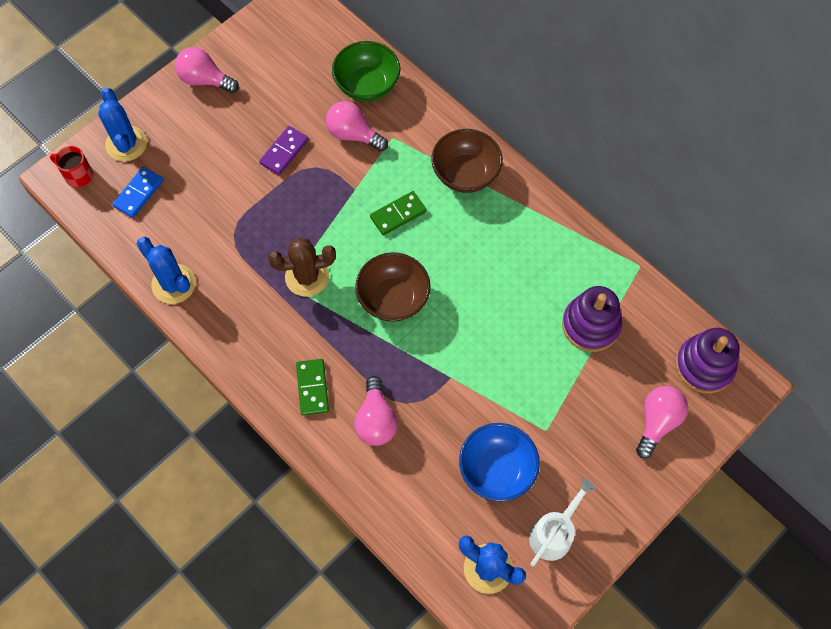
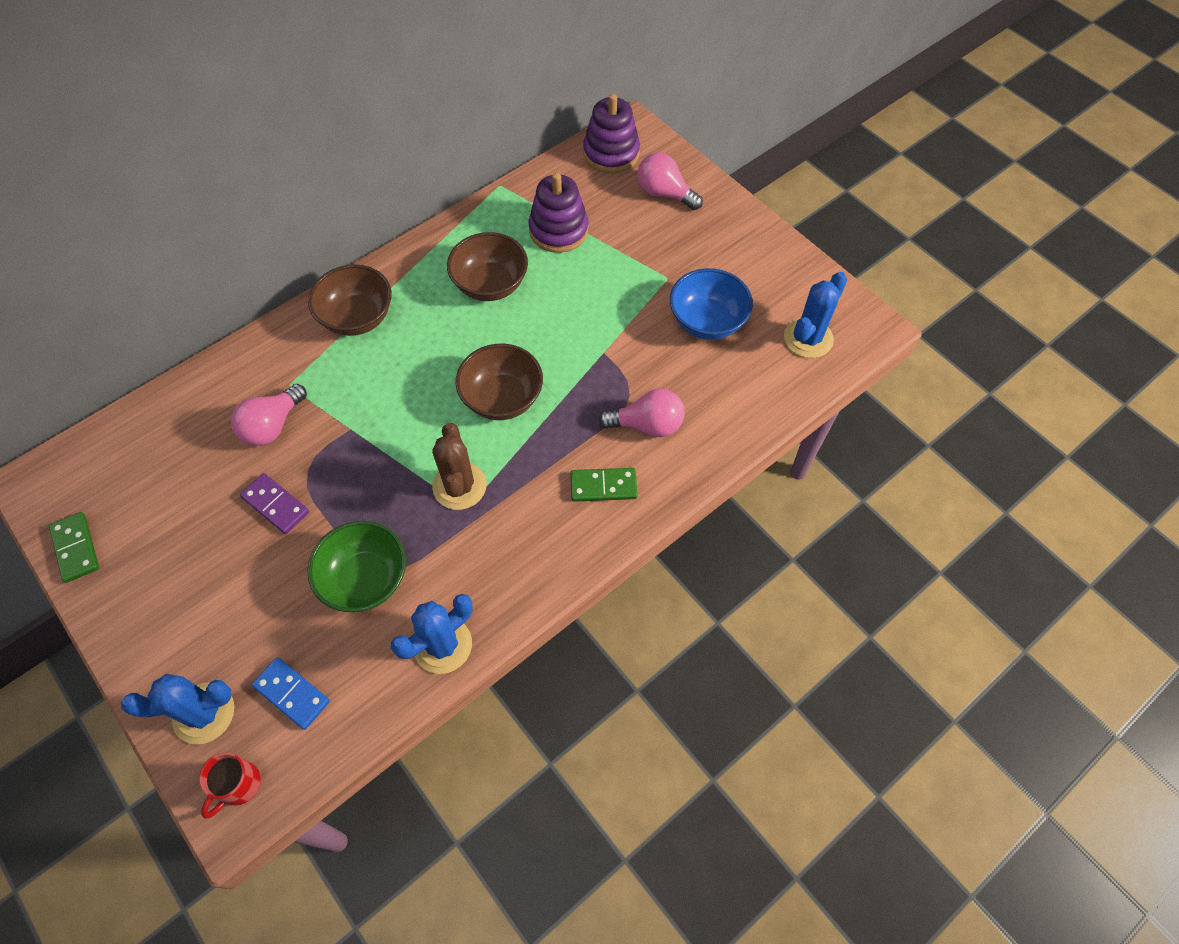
camera: 85 degrees left, 5 degrees down
(205, 80) = (129, 602): pink light bulb -> none
(367, 85) = (205, 407): green bowl -> green bowl (365, 579)
(398, 214) = (395, 386): green domino -> green domino (76, 548)
(515, 273) = (490, 285): none -> brown bowl
(554, 533) = (772, 282): white watering can -> none

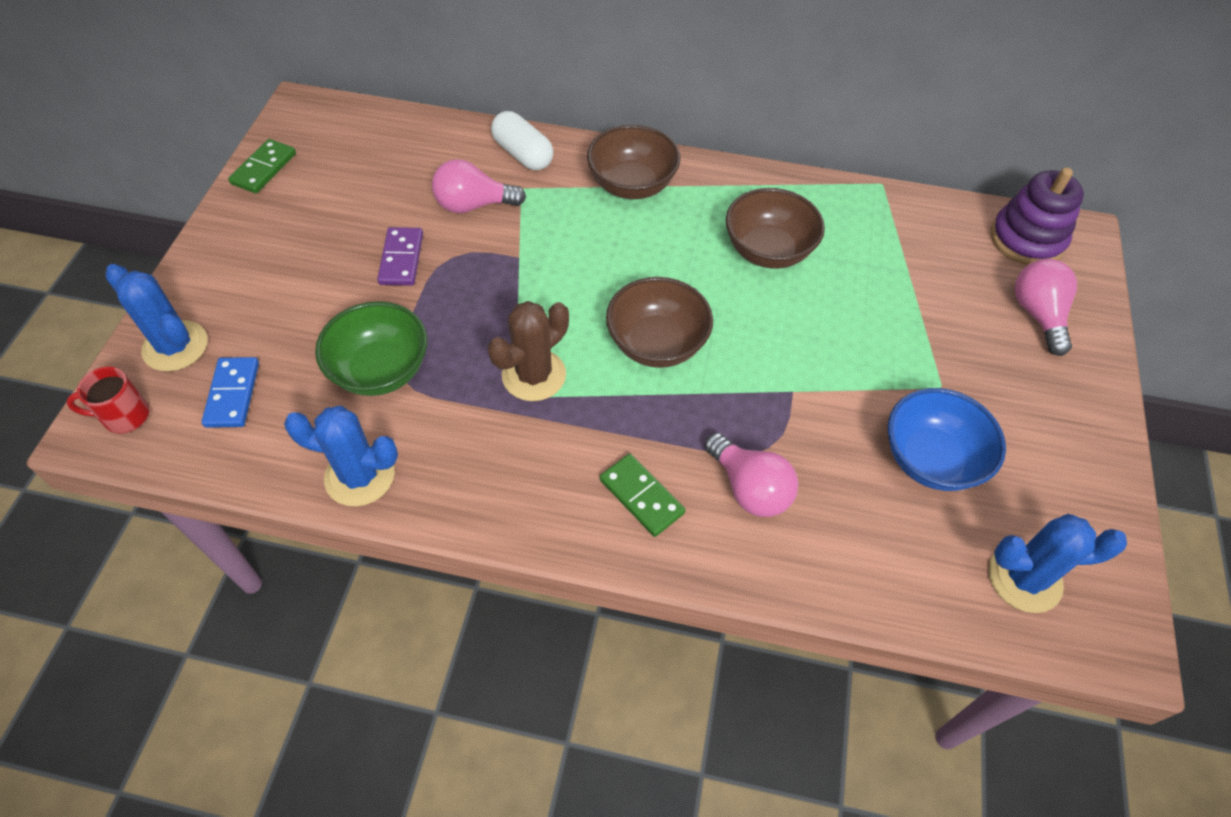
camera: 50 degrees right, 5 degrees down
(257, 362) = (523, 154): none -> white capsule
(558, 230) = (887, 260): purple stacking toy -> none

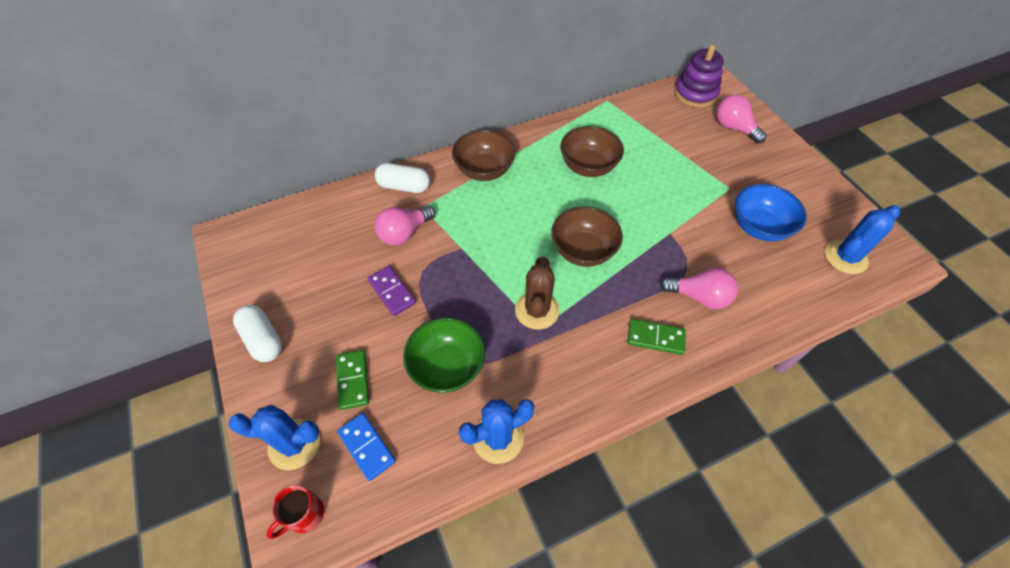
camera: 35 degrees left, 0 degrees up
(240, 230) = (263, 339): none -> white capsule
(264, 169) = (239, 290): green domino -> green domino (353, 380)

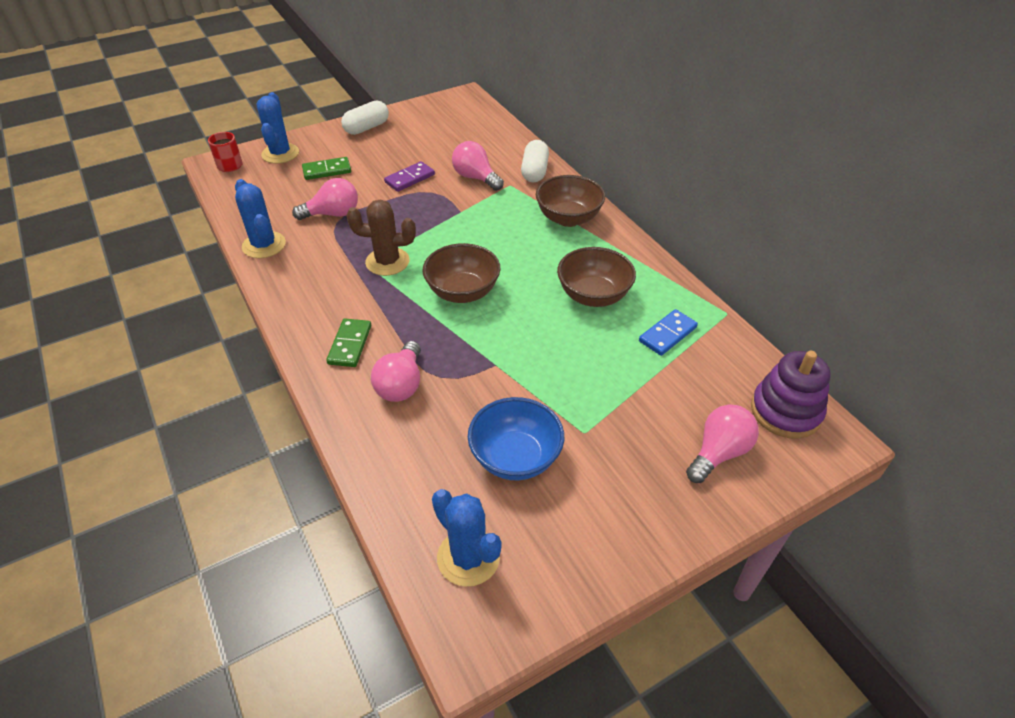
camera: 85 degrees right, 10 degrees down
(367, 447) = (271, 183): blue domino -> blue domino (667, 334)
(447, 367) = (333, 214): green bowl -> pink light bulb

